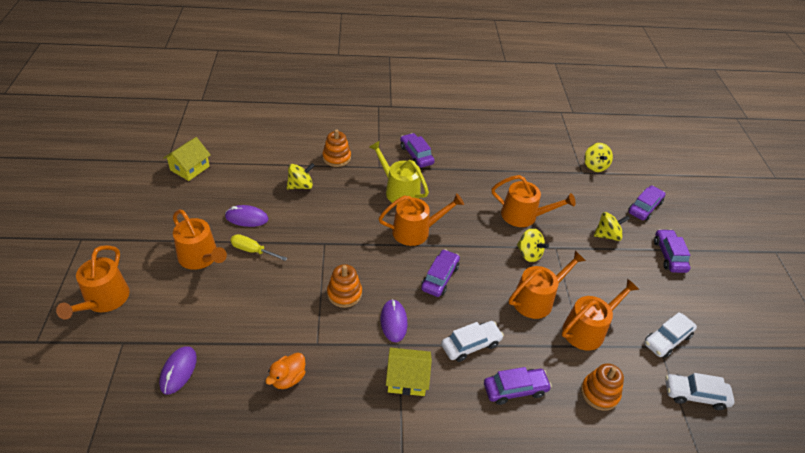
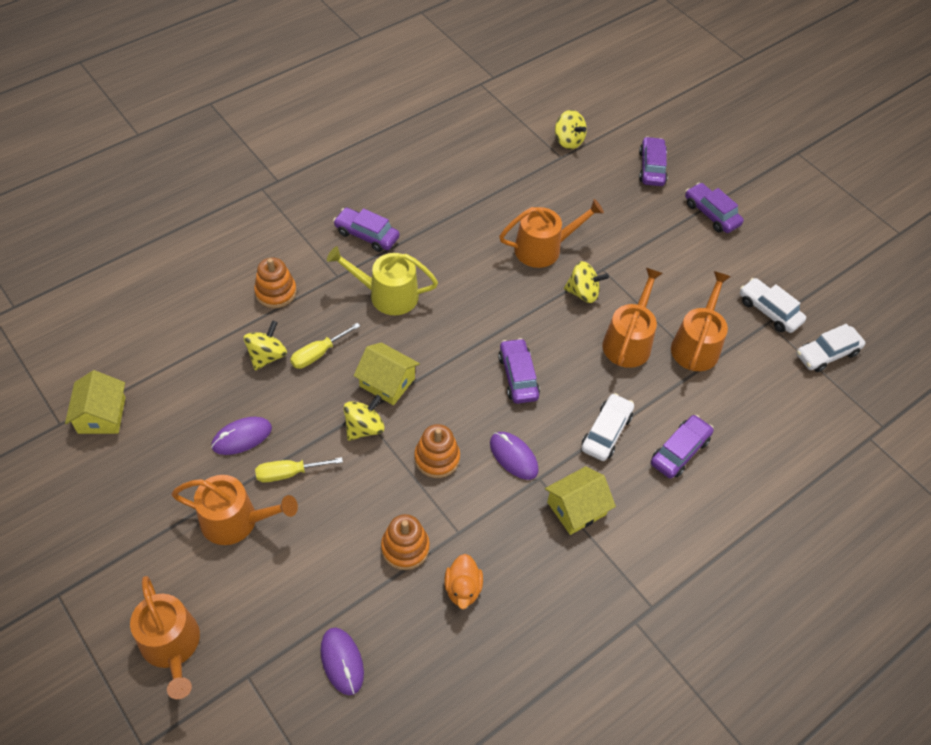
camera: 35 degrees left, 10 degrees up
(329, 200) = (318, 354): none -> yellow screwdriver
(354, 235) = (387, 382): none -> yellow house
(416, 231) = (448, 336): orange watering can -> none
(599, 393) = (751, 405): orange stacking toy -> orange stacking toy (405, 548)
(607, 235) = (640, 224): yellow spinning top -> yellow spinning top (364, 428)
(667, 339) = (769, 311): white car -> white car turned 120 degrees clockwise

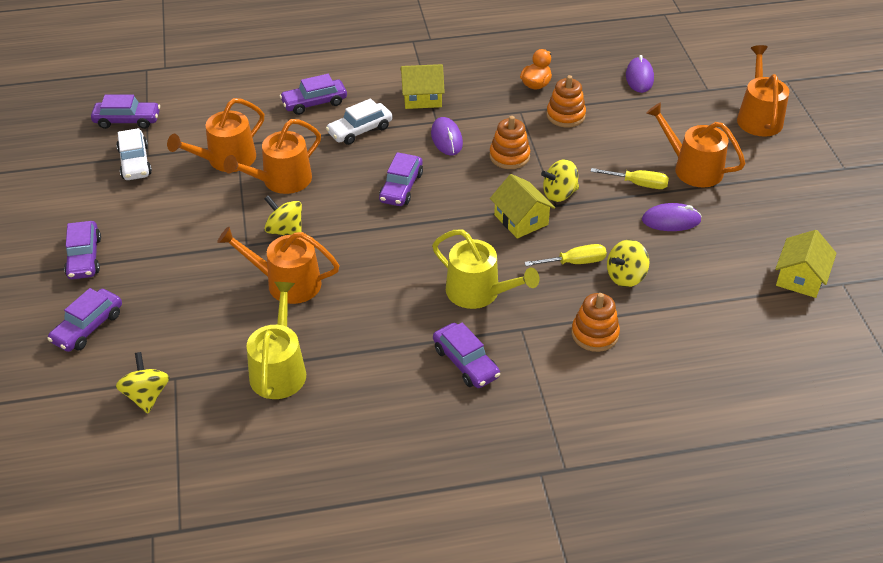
camera: 150 degrees left, 10 degrees down
(496, 185) = (279, 369): none -> yellow watering can
(827, 354) = (127, 120): white car -> purple car

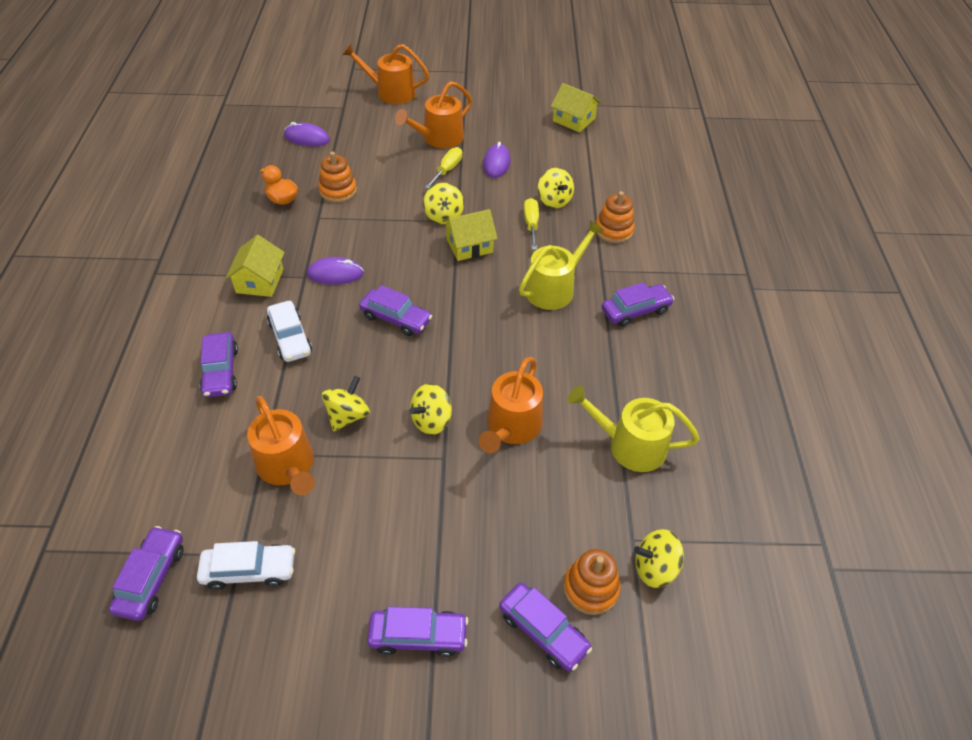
camera: 80 degrees left, 5 degrees up
(281, 181) = (347, 416): orange watering can -> yellow spinning top
(509, 156) = (380, 236): orange stacking toy -> orange stacking toy (591, 588)

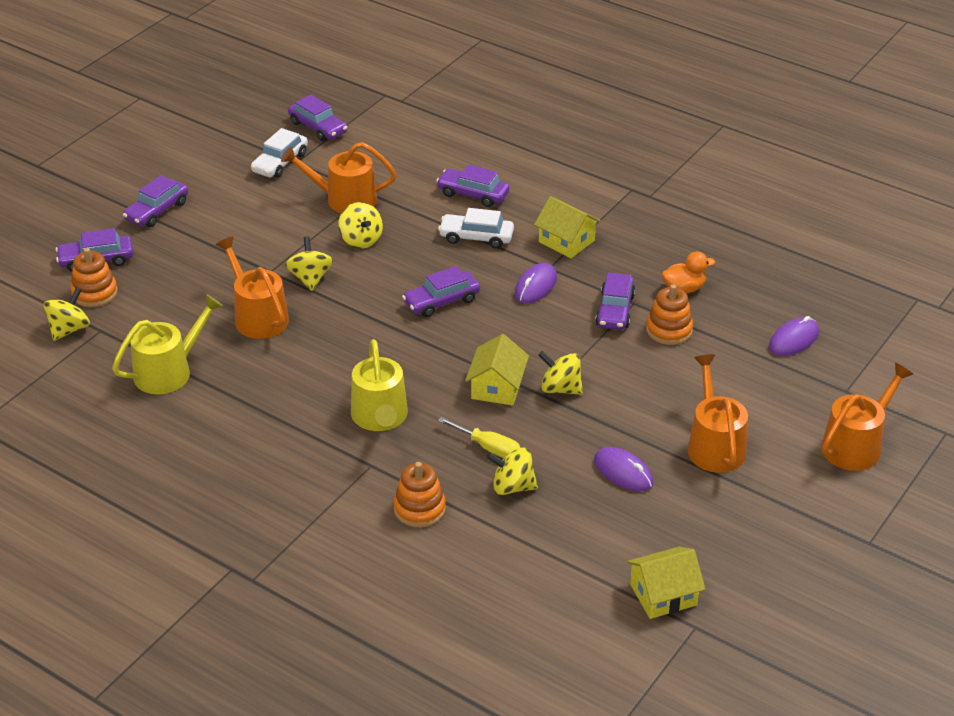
camera: 125 degrees right, 10 degrees down
(447, 170) = (642, 425): yellow screwdriver -> none
(635, 311) = (295, 458): purple car -> purple car (615, 310)

